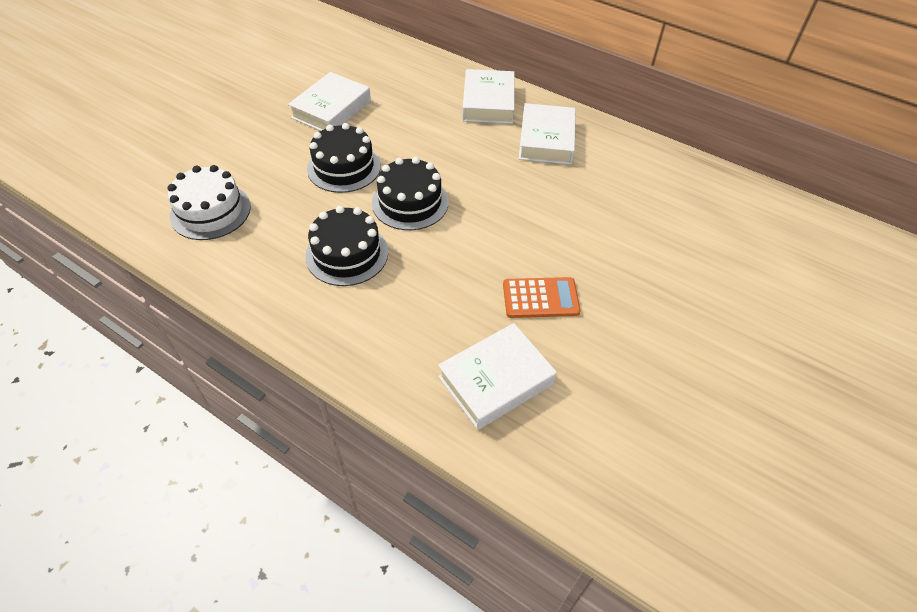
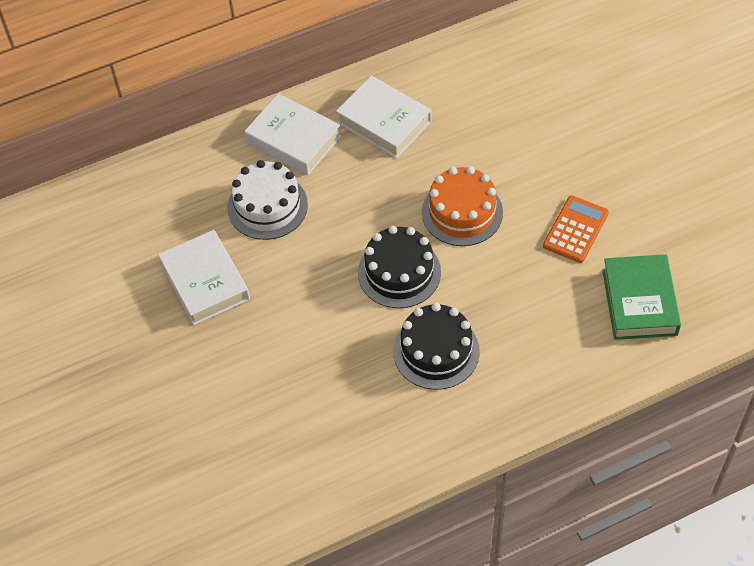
camera: 55 degrees left, 5 degrees up
(210, 211) = (301, 448): white cake -> white cake (267, 206)
(344, 167) = (310, 307): black cake -> none
(495, 380) = (639, 302): white book -> green book
(498, 216) = (462, 212): none -> orange cake

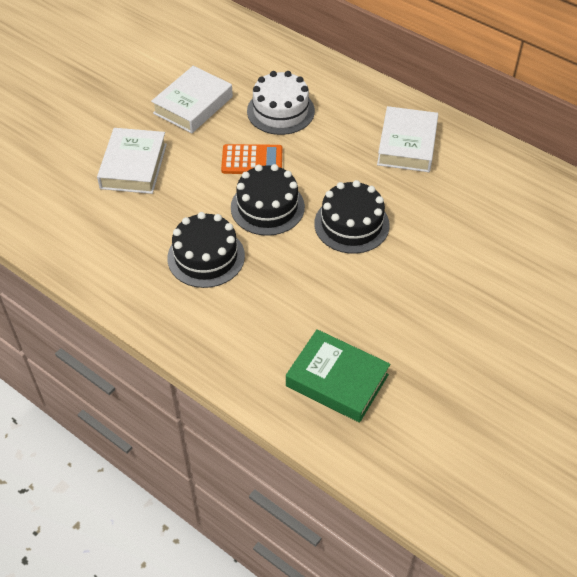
camera: 60 degrees right, 5 degrees down
(293, 139) = (351, 101): white book -> white book (134, 166)
(462, 212) = (351, 224): orange cake -> black cake
(575, 229) = (385, 306): orange calculator -> orange calculator (252, 160)
(639, 302) = (337, 380): green book -> green book turned 60 degrees clockwise

